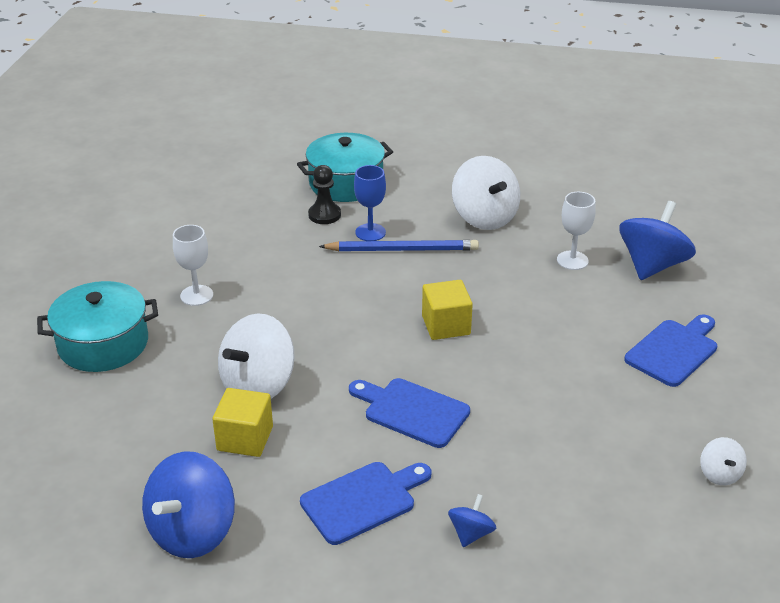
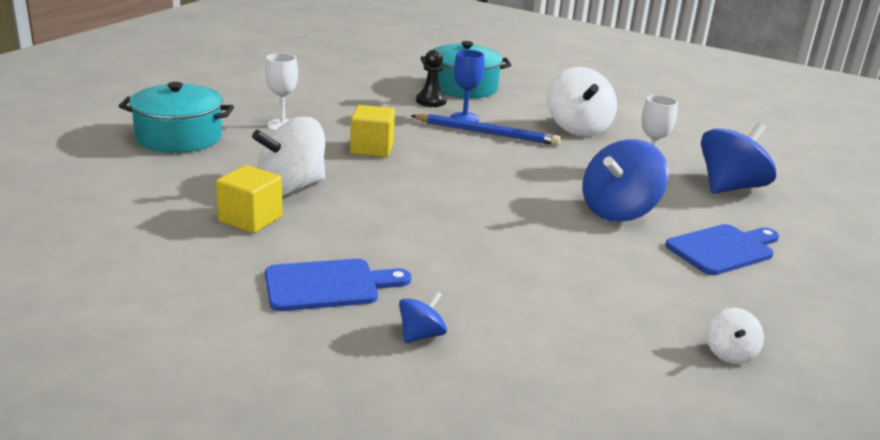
camera: 15 degrees right, 10 degrees down
(192, 532) = (149, 269): blue spinning top -> blue spinning top (619, 211)
(412, 411) = (422, 235): blue cutting board -> none
(446, 325) = (495, 186): yellow cube -> yellow cube (372, 148)

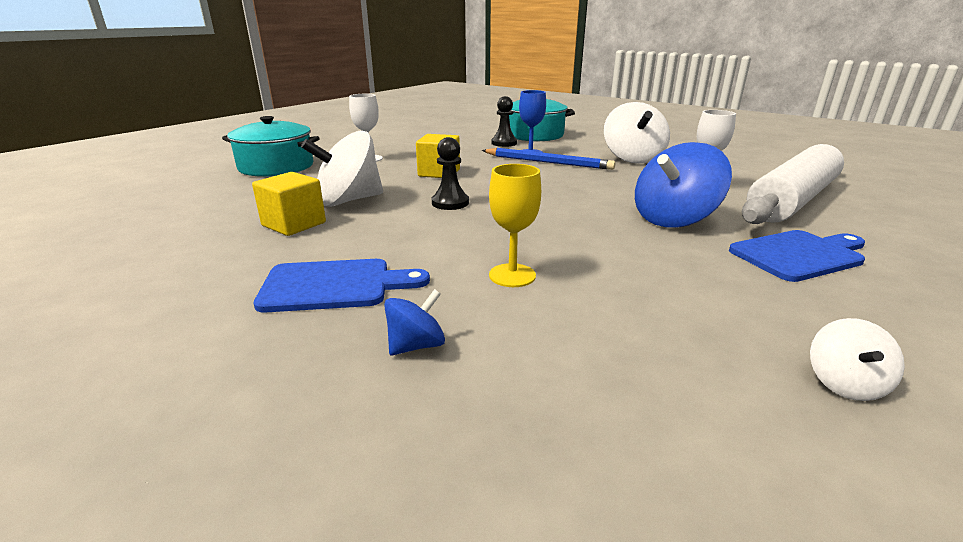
camera: 10 degrees right, 0 degrees up
(398, 191) = (450, 203): none -> black pawn
(481, 273) = (512, 275): none -> yellow goblet
(730, 187) = (792, 200): blue spinning top -> white rolling pin

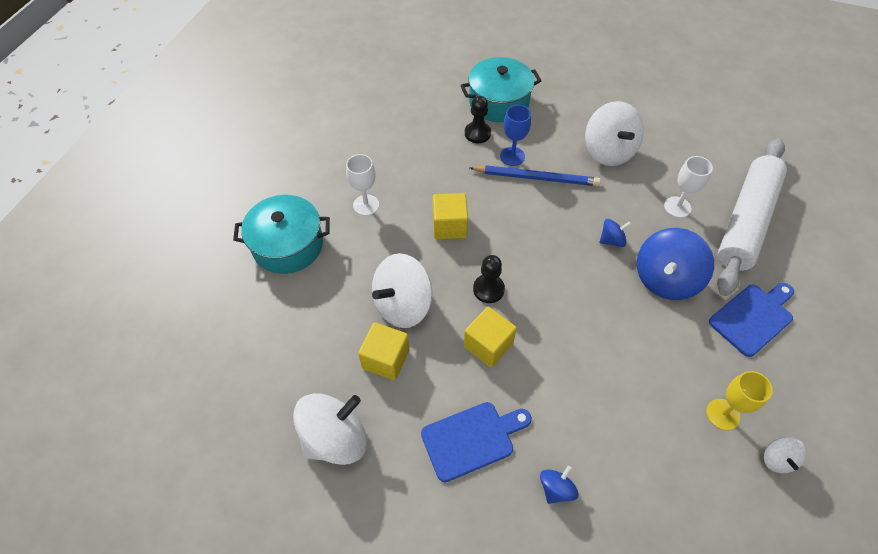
camera: 15 degrees left, 30 degrees up
(171, 261) = (335, 438): none -> white spinning top
(419, 230) = (488, 345): none -> yellow cube
(512, 275) = (580, 395): yellow goblet -> yellow goblet (722, 414)
(614, 194) = (611, 240): none -> blue spinning top

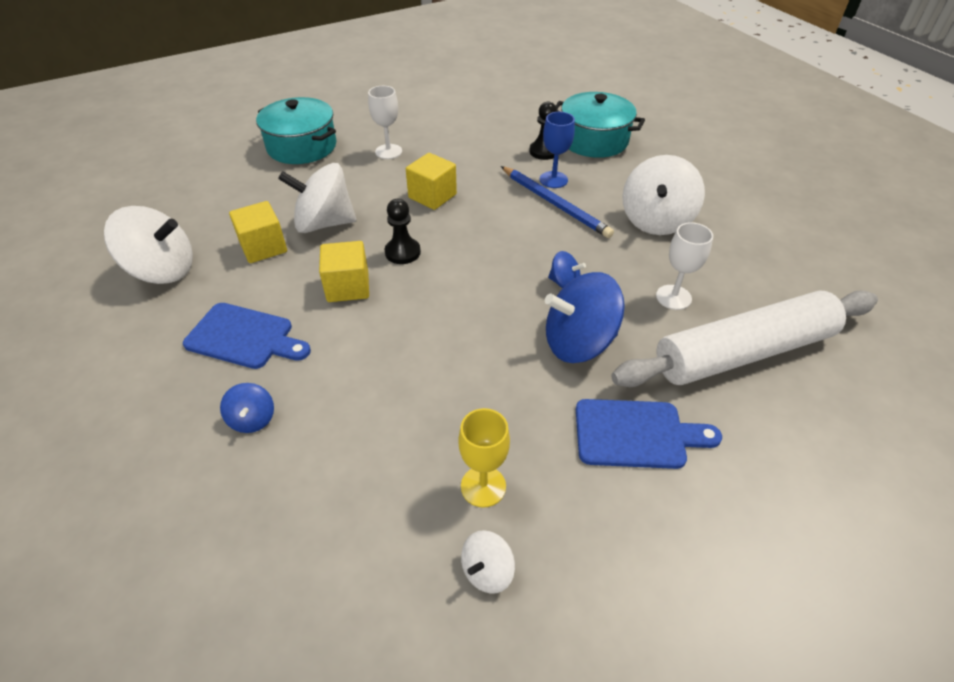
camera: 40 degrees right, 10 degrees down
(556, 489) = (252, 419): blue spinning top -> blue spinning top turned 90 degrees clockwise

